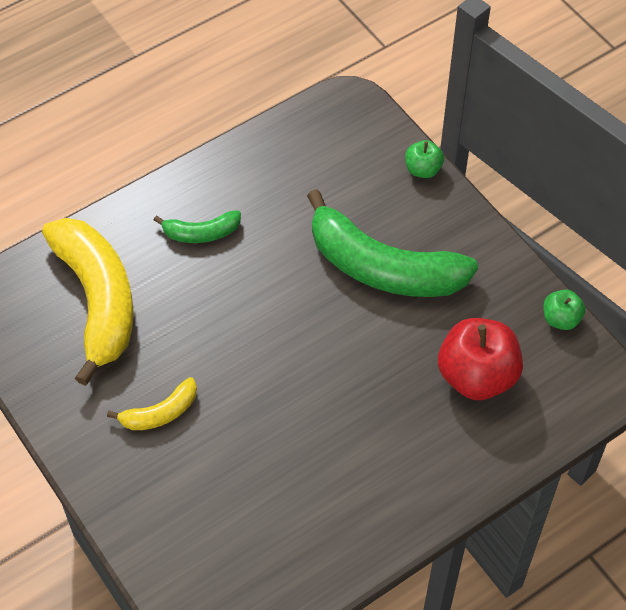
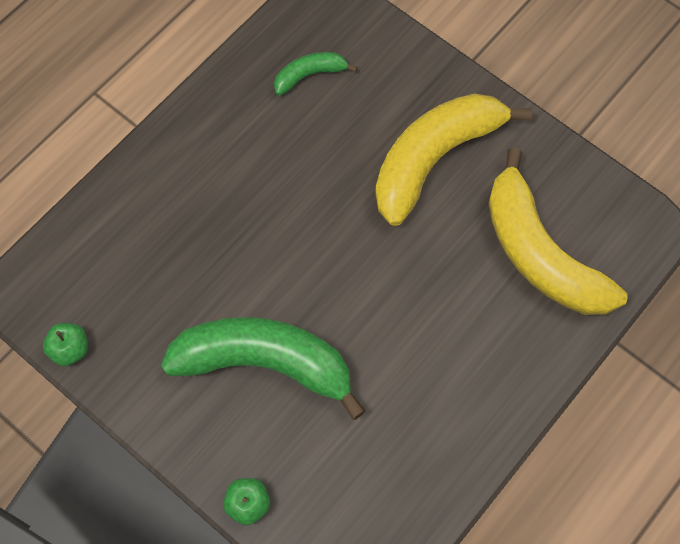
camera: 165 degrees right, 10 degrees up
(160, 413) = (434, 159): yellow banana -> yellow banana, size x2.14
(201, 233) = (467, 356): green banana -> green banana (309, 75)
(477, 376) = (147, 266): red apple -> none

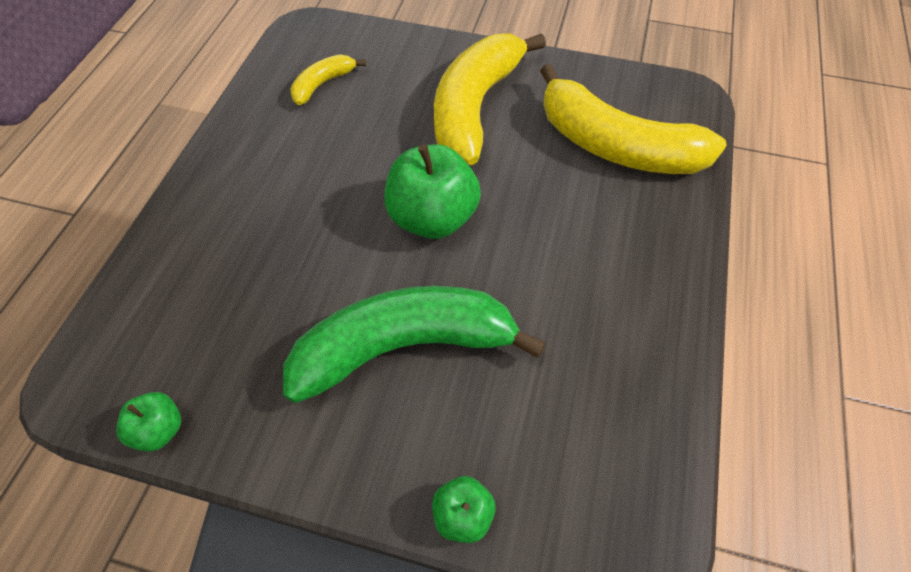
camera: 25 degrees left, 10 degrees down
(309, 75) = (323, 84): green banana -> yellow banana
(341, 259) = (432, 218): none -> green apple

